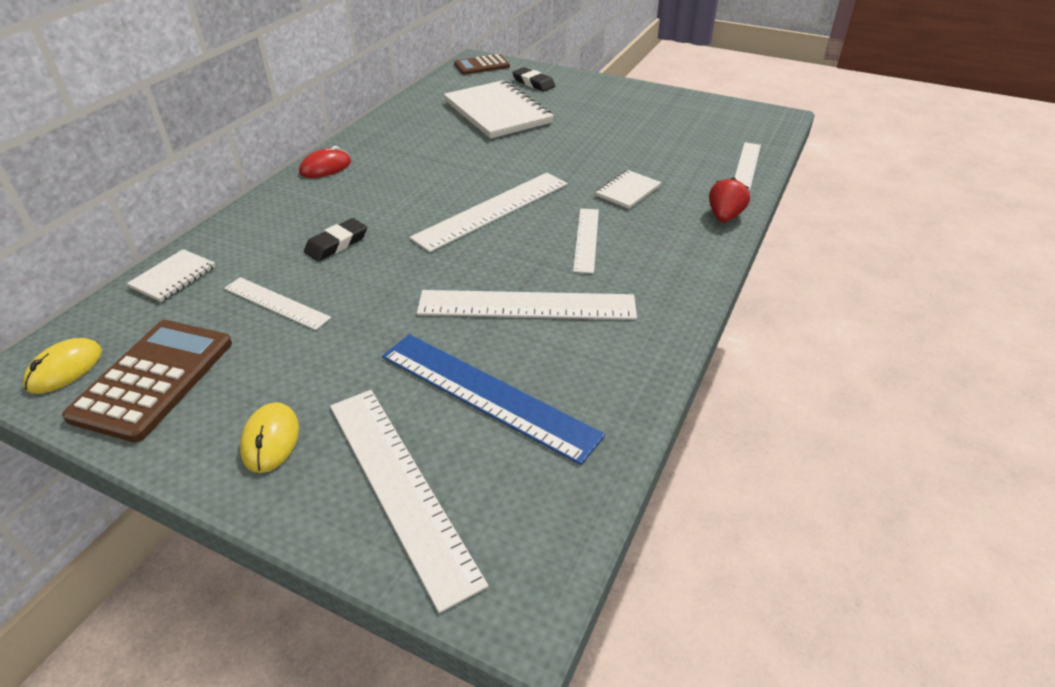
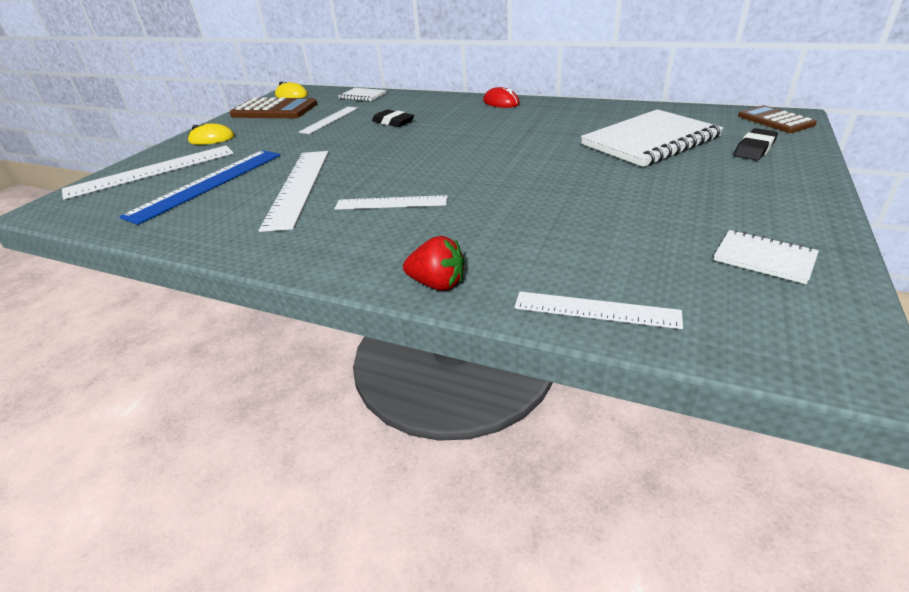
camera: 90 degrees right, 5 degrees down
(493, 210) = (442, 161): white ruler -> none
(628, 191) = (490, 219): white notebook -> white notebook (764, 258)

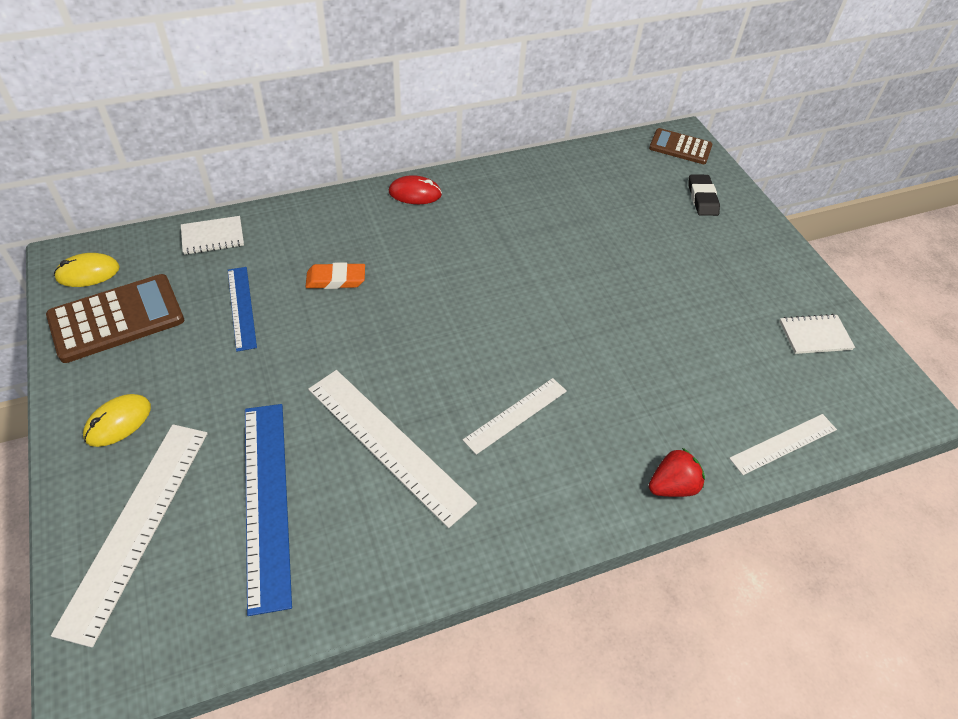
camera: 50 degrees left, 15 degrees up
(329, 120) = (241, 307): white ruler -> blue ruler
(393, 122) = (336, 279): black eraser -> orange eraser
(650, 141) = (622, 216): white notebook -> none

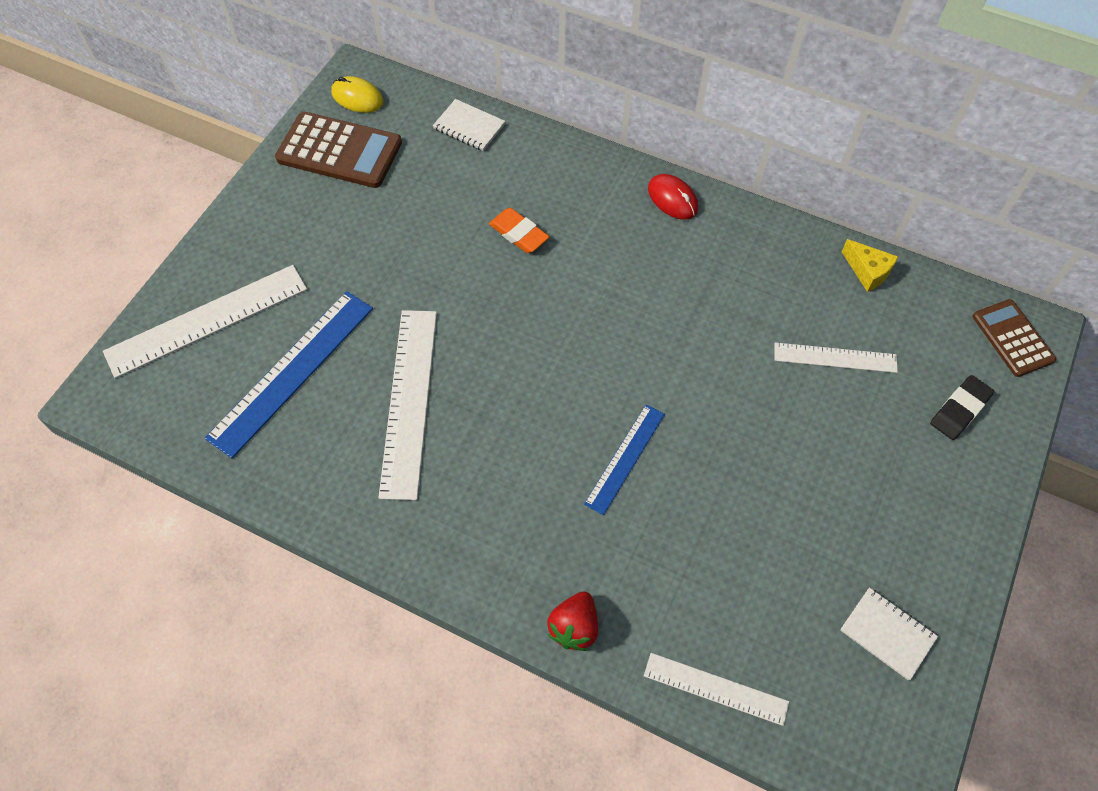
camera: 50 degrees right, 10 degrees up
(118, 422) = (265, 235): yellow mouse -> none
(241, 307) = (427, 205): blue ruler -> blue ruler (625, 458)
(515, 415) = (524, 461): white ruler -> white ruler (835, 357)
(573, 161) = (868, 271): none -> yellow cheese
(672, 486) = (574, 627): red strawberry -> red strawberry turned 90 degrees clockwise

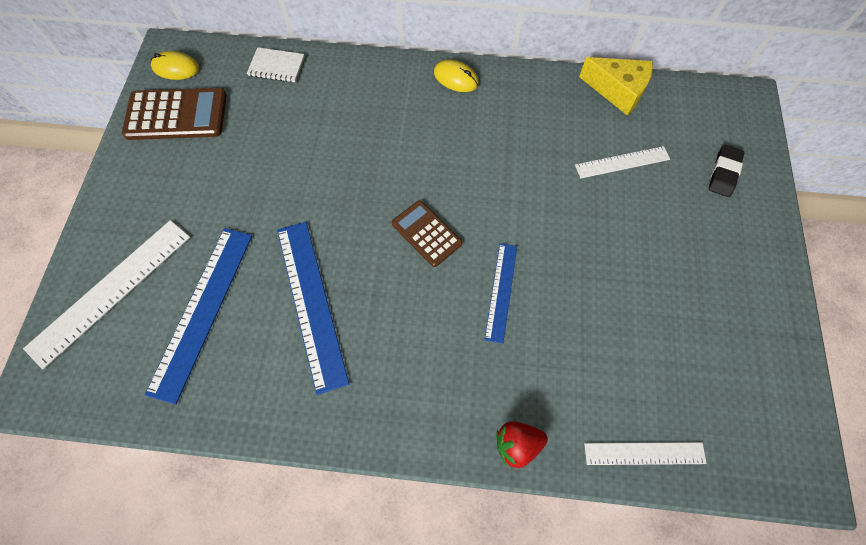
camera: 20 degrees left, 5 degrees up
(408, 401) = (311, 303): white ruler -> blue ruler
(518, 234) = (348, 139): orange eraser -> none
(574, 627) = (517, 445): red strawberry -> red strawberry turned 75 degrees clockwise
(672, 199) = (456, 78): red mouse -> yellow mouse
(868, 271) = (618, 91): yellow cheese -> yellow cheese, size x1.60
(887, 634) = (748, 361): white notebook -> none
(1012, 338) = (736, 109): brown calculator -> brown calculator (426, 233)

